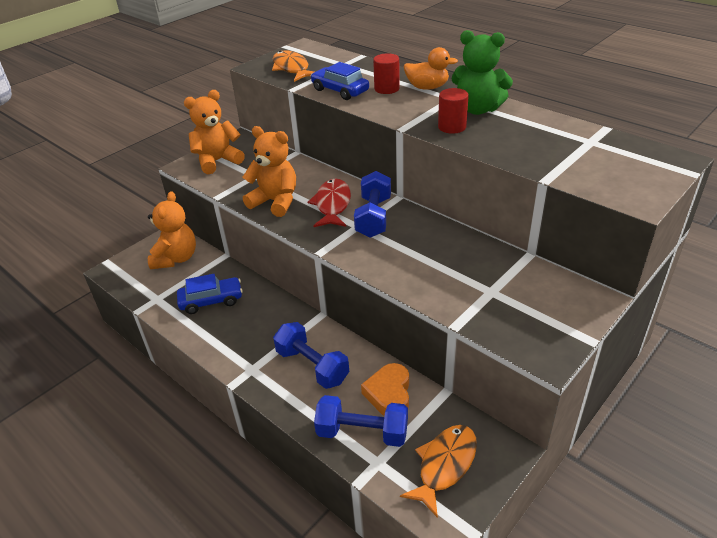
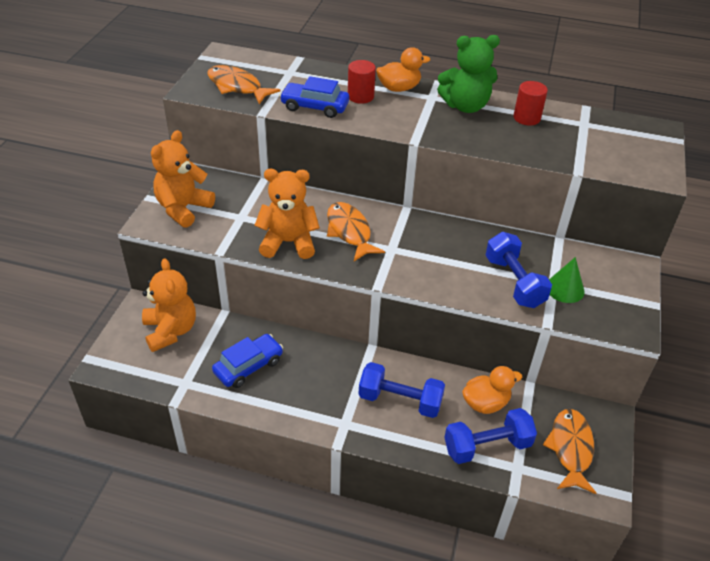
camera: 30 degrees left, 5 degrees up
(332, 205) = (349, 231): red fish -> orange fish
(373, 217) = (400, 235): blue dumbbell -> blue dumbbell (514, 282)
(389, 394) = (485, 403): orange heart -> orange duck
(452, 127) = (458, 131): red cylinder -> red cylinder (526, 118)
(499, 299) = (565, 289): none -> green cone

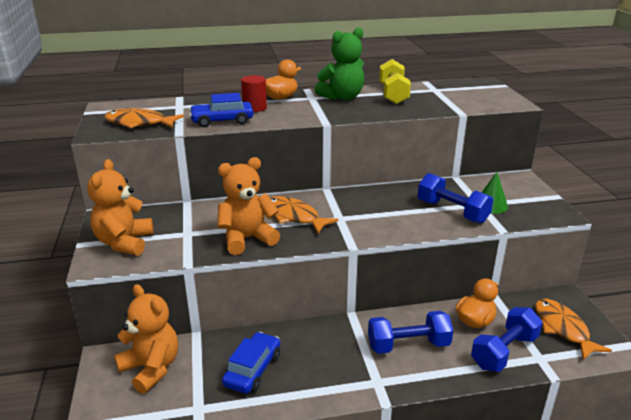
camera: 25 degrees left, 15 degrees down
(526, 118) = (393, 94): red cylinder -> yellow dumbbell

